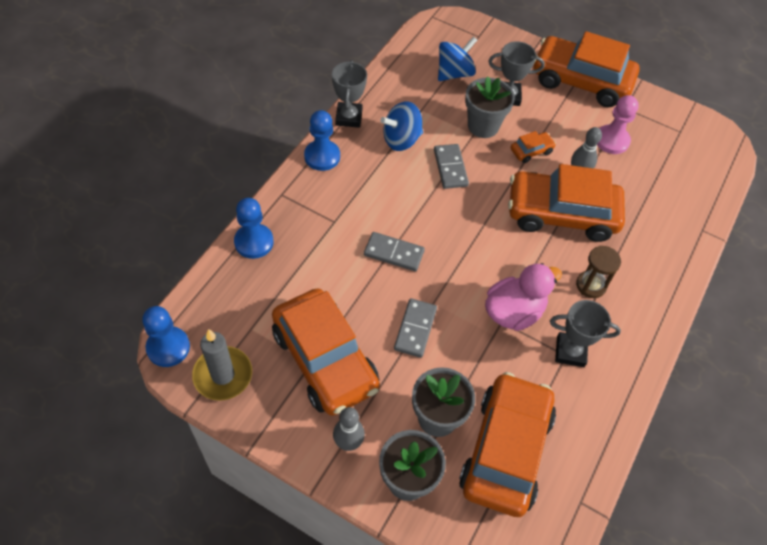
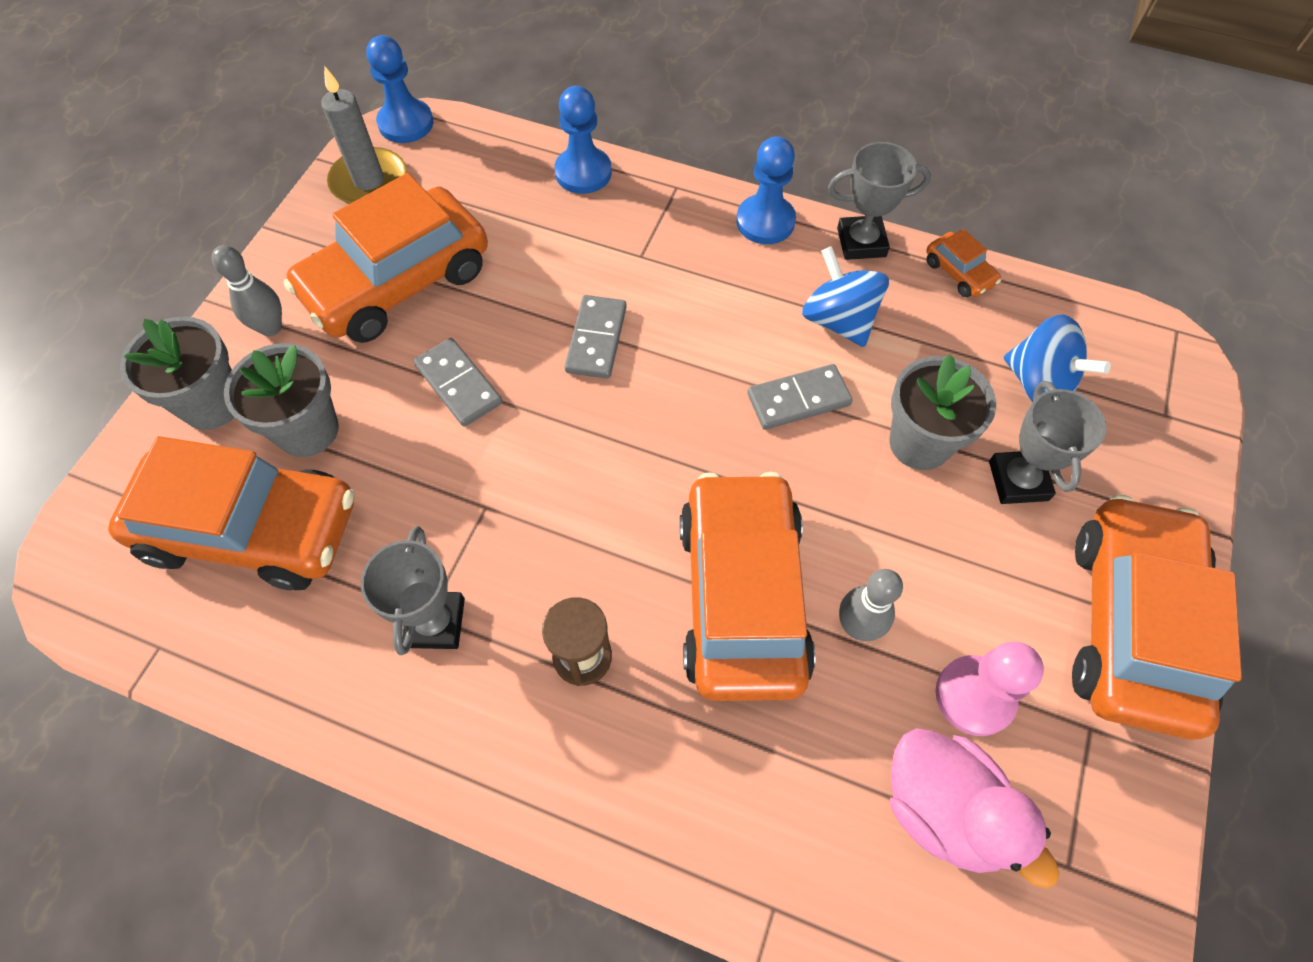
camera: 85 degrees right, 5 degrees up
(415, 329) = (459, 384): grey domino -> grey domino turned 45 degrees clockwise
(514, 312) = (506, 524): pink duck -> pink duck (943, 808)
(531, 151) = (886, 533): orange car -> orange car (959, 273)

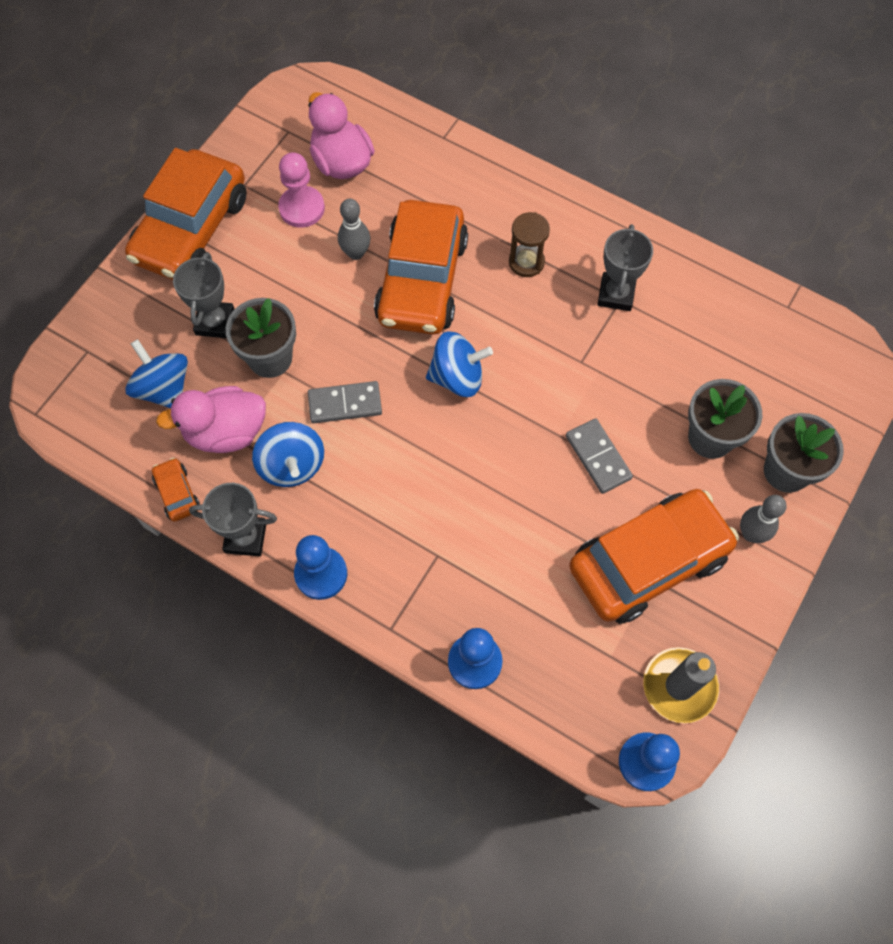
camera: 170 degrees left, 5 degrees up
(251, 529) = (741, 371): orange car -> none
(596, 339) = (487, 479): grey domino -> none
(657, 457) = (457, 377): none -> blue spinning top
(934, 344) = (226, 432): none -> pink duck

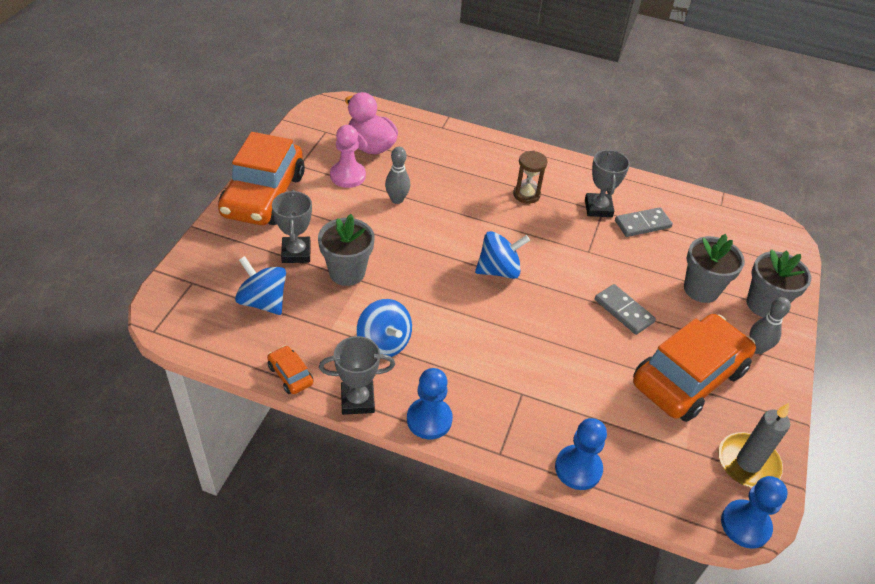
camera: 15 degrees left, 20 degrees down
(226, 432) = (322, 326): pink duck -> none
(345, 404) = (416, 297): grey domino -> grey domino (642, 224)
(421, 280) = (452, 212): orange car -> none

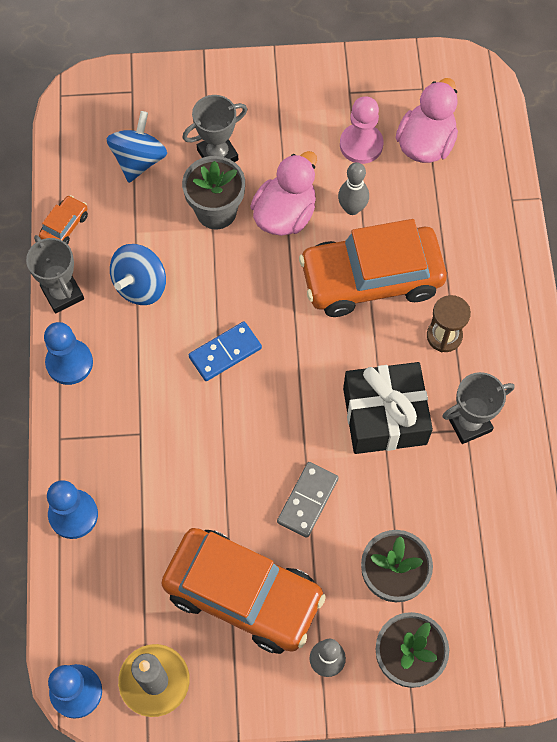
camera: 70 degrees right, 20 degrees up
(263, 195) = (282, 85): orange car -> orange car (371, 278)
(377, 235) = (285, 214): none -> pink duck
(476, 313) = (225, 352): none -> blue domino
(499, 270) = (299, 351): blue spinning top -> none
(573, 246) = (384, 416): none -> black gift
(642, 224) = (470, 483): grey domino -> none

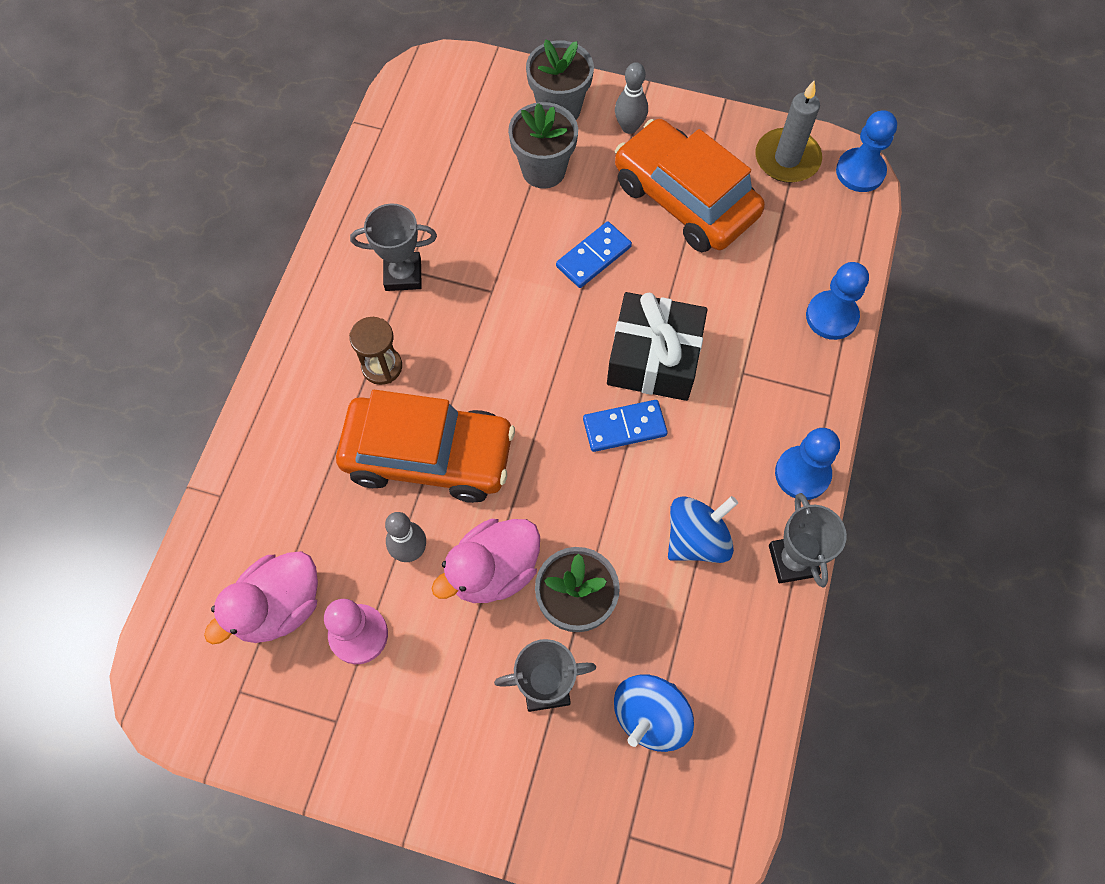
camera: 160 degrees left, 0 degrees up
(65, 226) = (770, 652): orange car -> none
(307, 500) = (593, 257): grey domino -> blue domino
(384, 416) = (483, 308): black gift -> black gift (654, 358)

